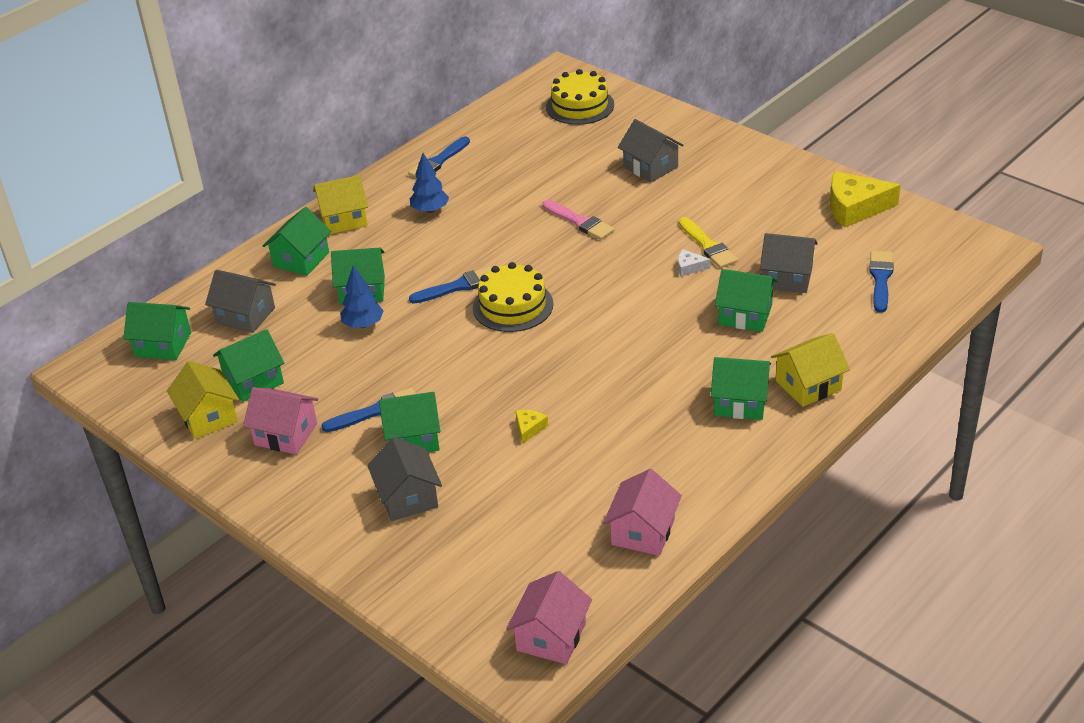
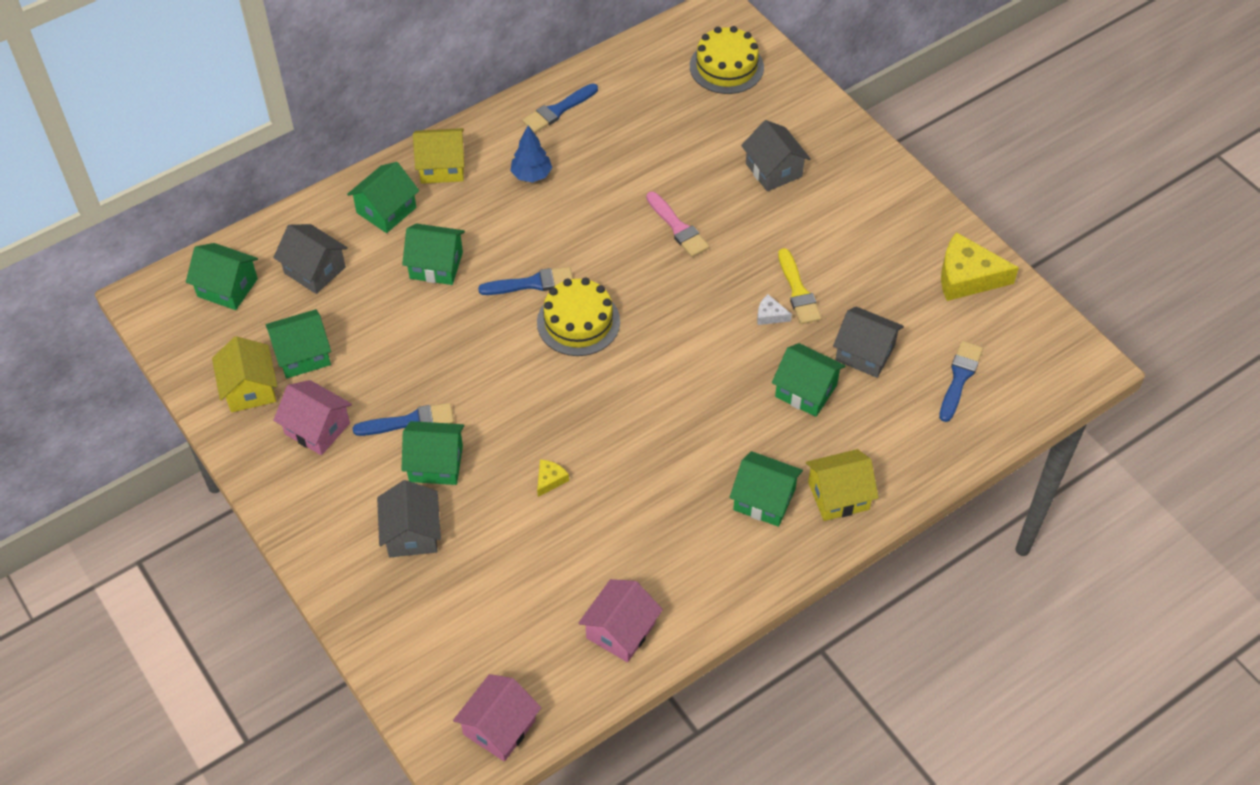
camera: 10 degrees right, 15 degrees up
(363, 324) = (425, 310): blue tree -> none

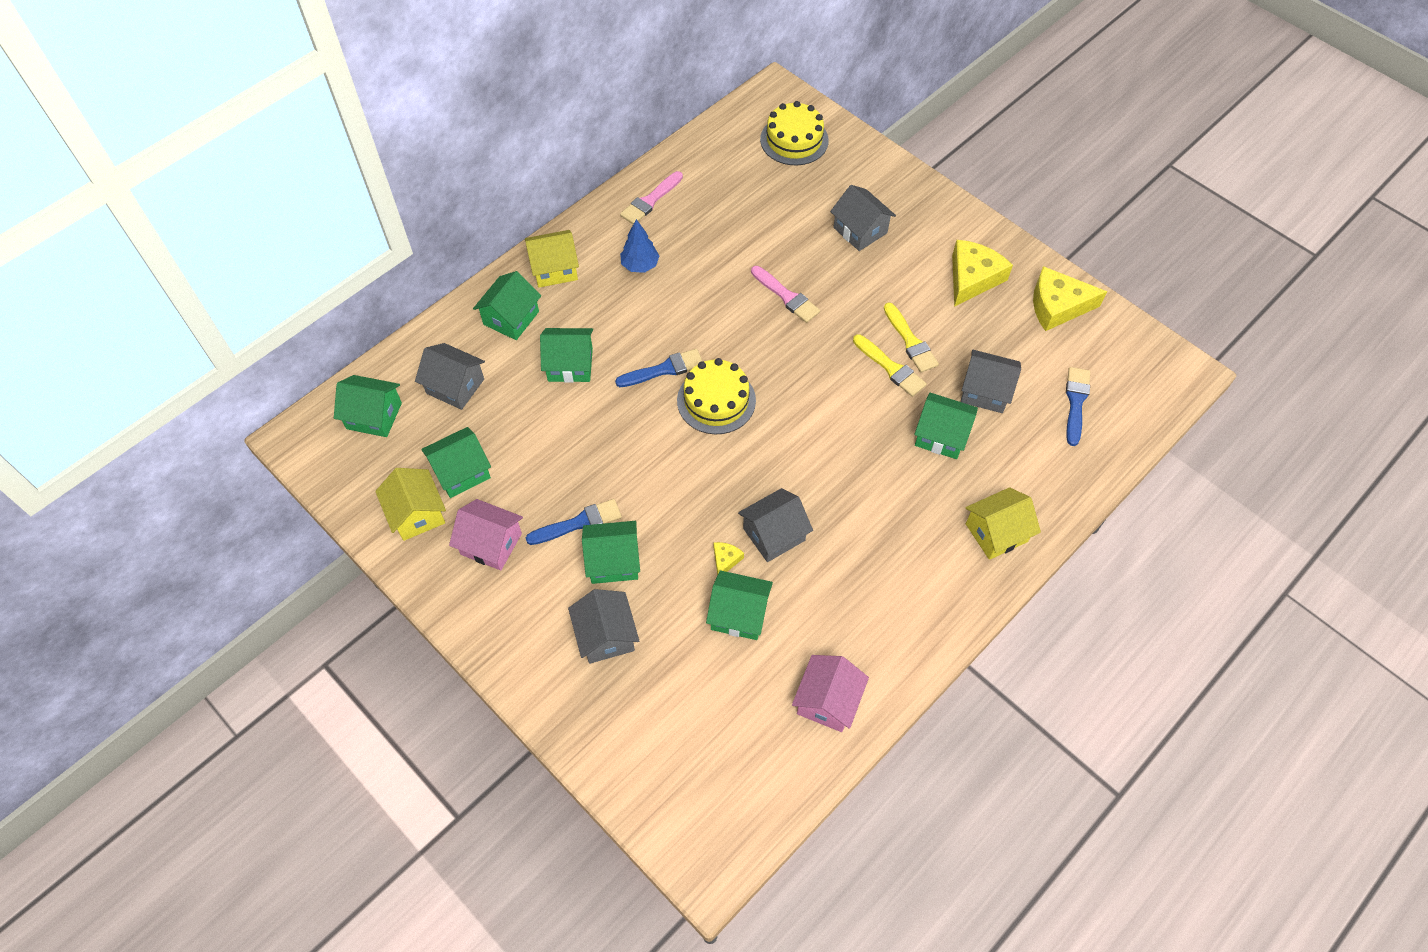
camera: 10 degrees left, 5 degrees up
(499, 727) = (735, 821): pink house -> none
(558, 110) = (650, 200): blue brush -> pink brush
(605, 462) = (774, 534): none -> grey house
(764, 499) = (929, 547): green house -> green house (739, 614)
(770, 315) = (891, 368): white cheese -> yellow brush
(882, 236) = (972, 278): none -> yellow cheese

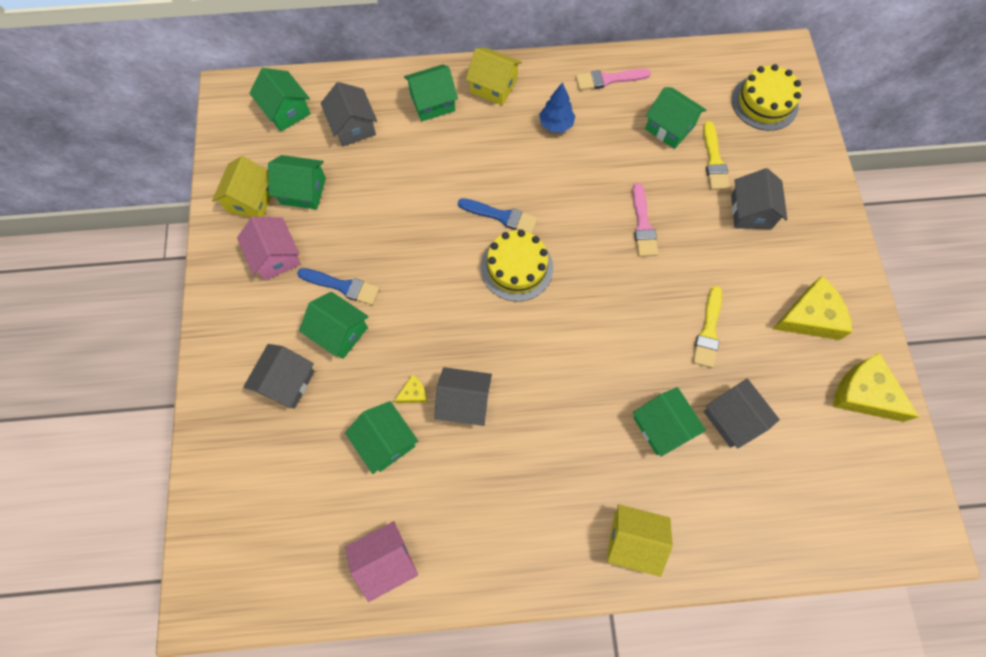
camera: 40 degrees right, 10 degrees up
(570, 365) = (440, 165): green house -> green house (669, 127)
(891, 368) = (672, 341): yellow brush -> yellow brush (714, 160)
(1075, 402) = (802, 487): blue brush -> none

